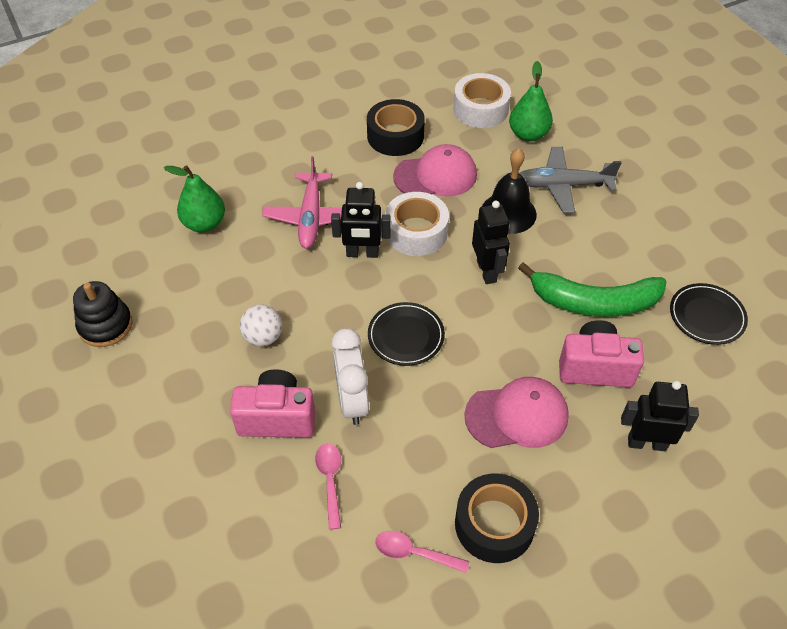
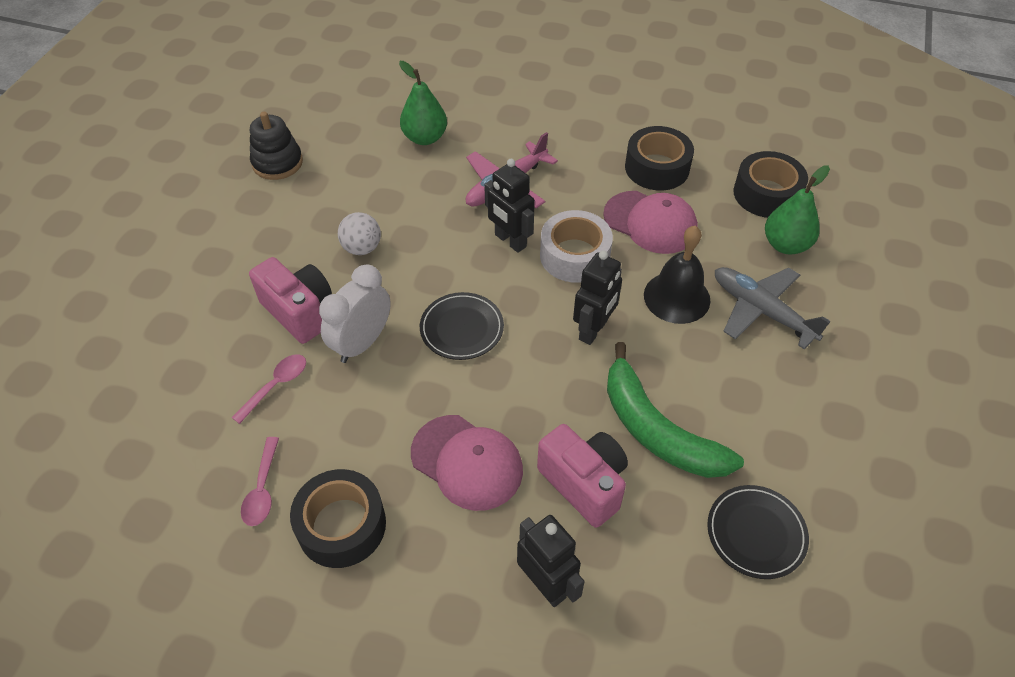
camera: 45 degrees right, 0 degrees up
(414, 553) = (262, 489): pink spoon -> pink spoon turned 150 degrees counterclockwise
(480, 109) = (766, 194): white tape -> black tape

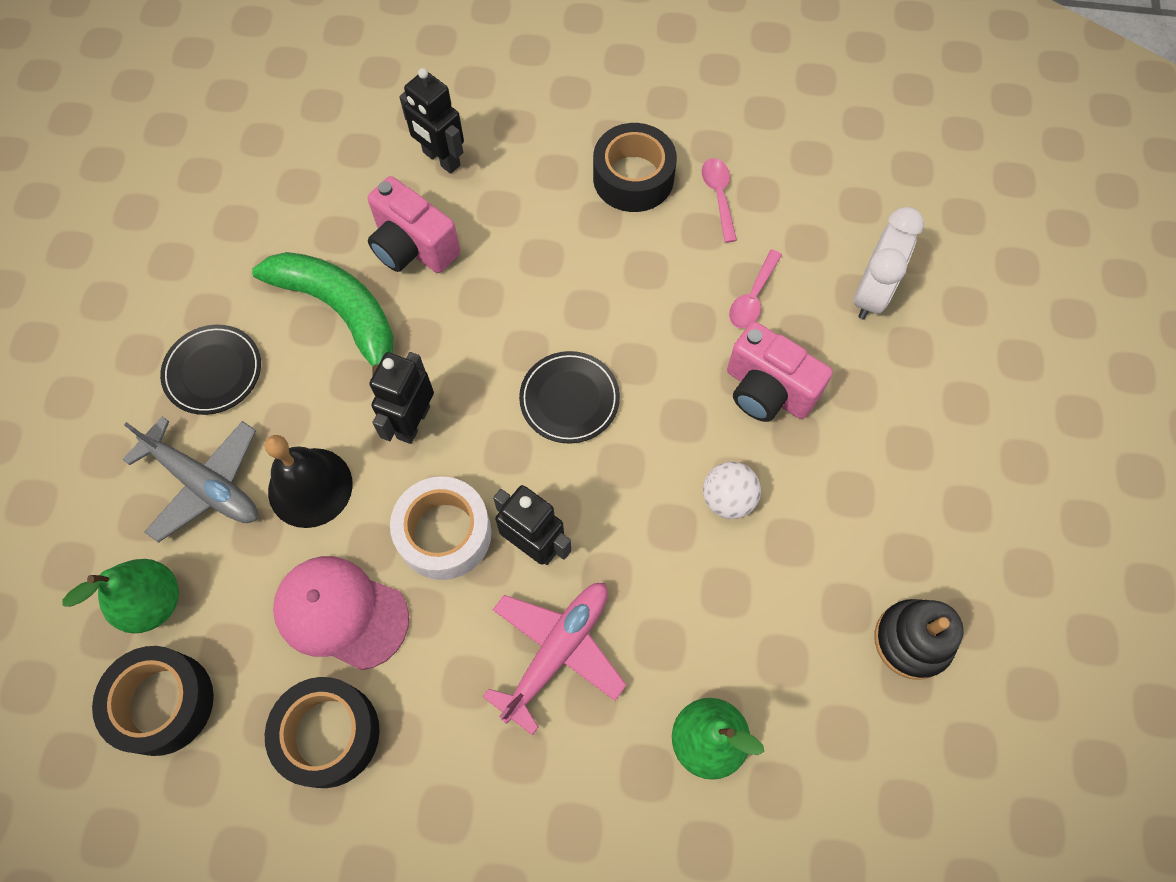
camera: 170 degrees right, 15 degrees up
(362, 343) = (679, 362): white clock -> white clock (871, 293)
(467, 462) = (531, 250): pink cap -> none
(756, 533) = (250, 227): black plate -> black plate (213, 371)

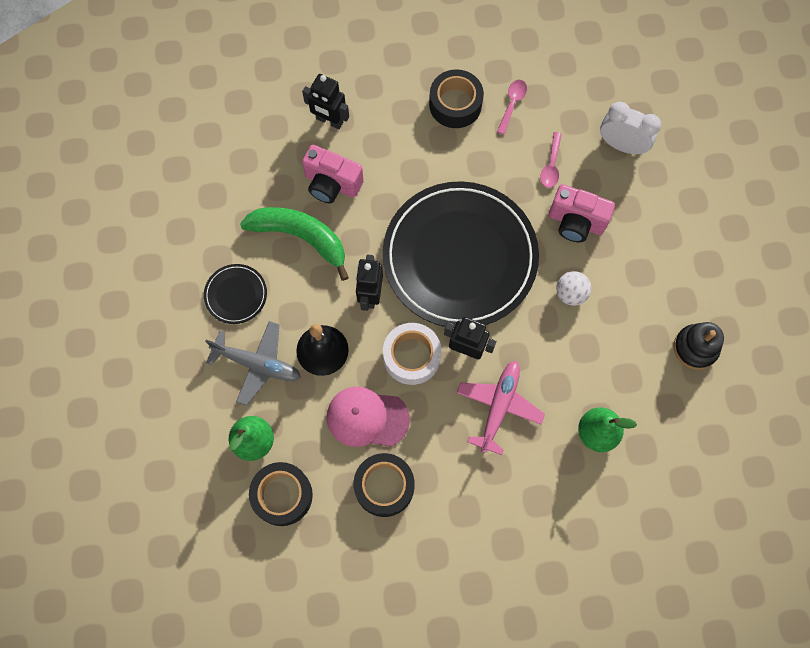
camera: 15 degrees left, 5 degrees up
(569, 399) = (460, 257): black plate -> black plate, size x2.49
(719, 196) = (512, 104): pink spoon -> pink spoon turned 45 degrees clockwise
(871, 293) = (621, 145): white clock -> white clock turned 75 degrees counterclockwise

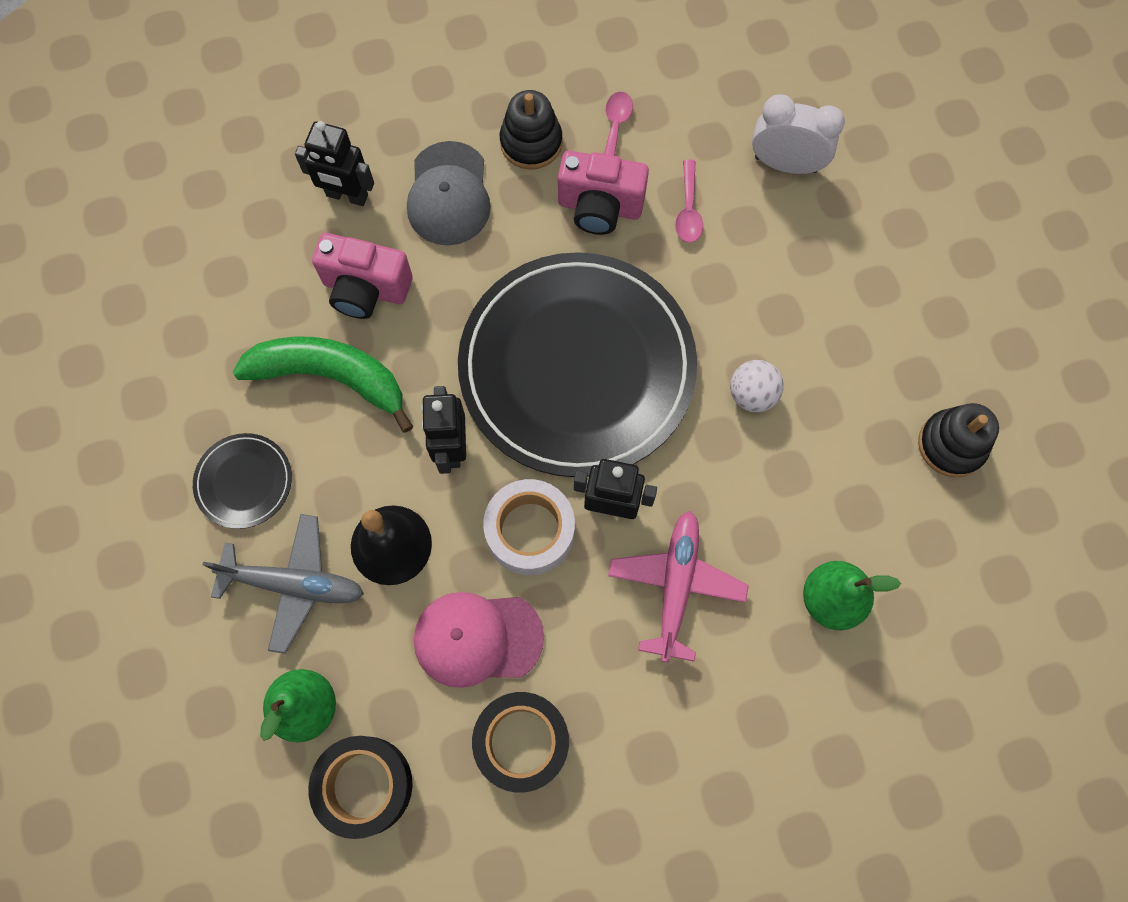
camera: 10 degrees left, 0 degrees up
(395, 130) = (449, 194): none -> grey cap
(455, 104) = (531, 142): black tape -> black stacking toy
(576, 222) = (740, 287): pink camera -> pink camera (599, 207)

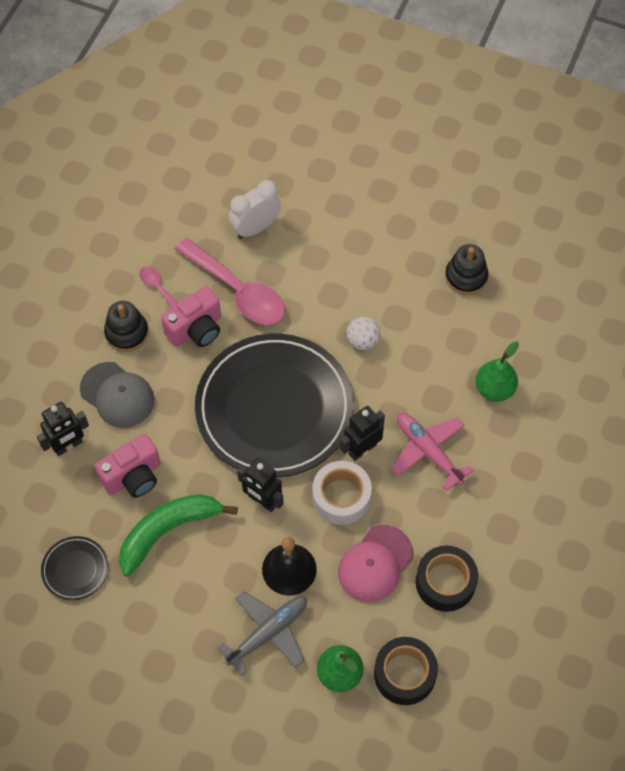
camera: 50 degrees left, 10 degrees down
(244, 482) = (187, 618): black plate -> black plate (75, 569)
(688, 210) = (237, 290): pink spoon -> pink spoon, size x2.18

